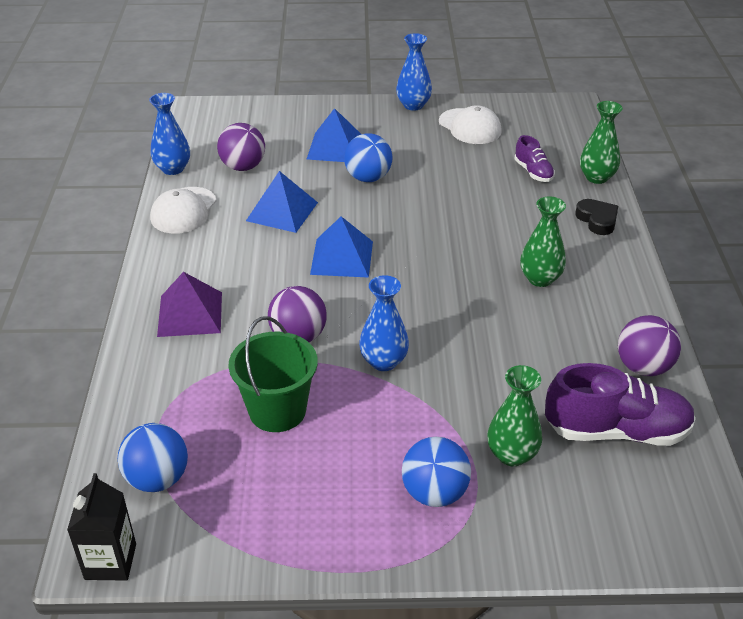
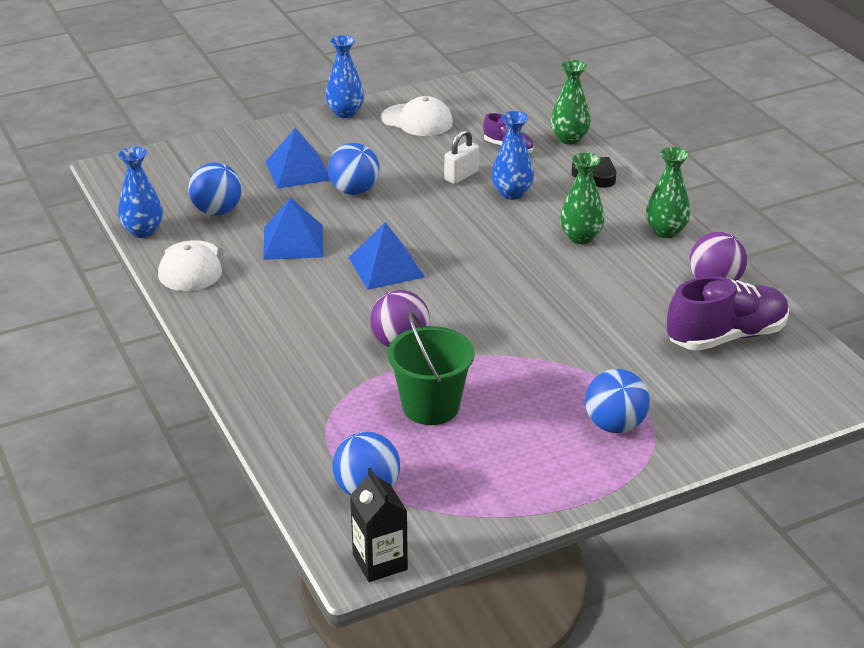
camera: 25 degrees left, 5 degrees down
(190, 314) = (279, 354): purple pyramid -> none
(243, 167) = (217, 211): purple ball -> blue ball
(383, 361) = (494, 341): blue vase -> blue vase (512, 193)
(471, 188) = (461, 176): none -> white padlock
(512, 454) = (656, 378): green vase -> green vase (666, 231)

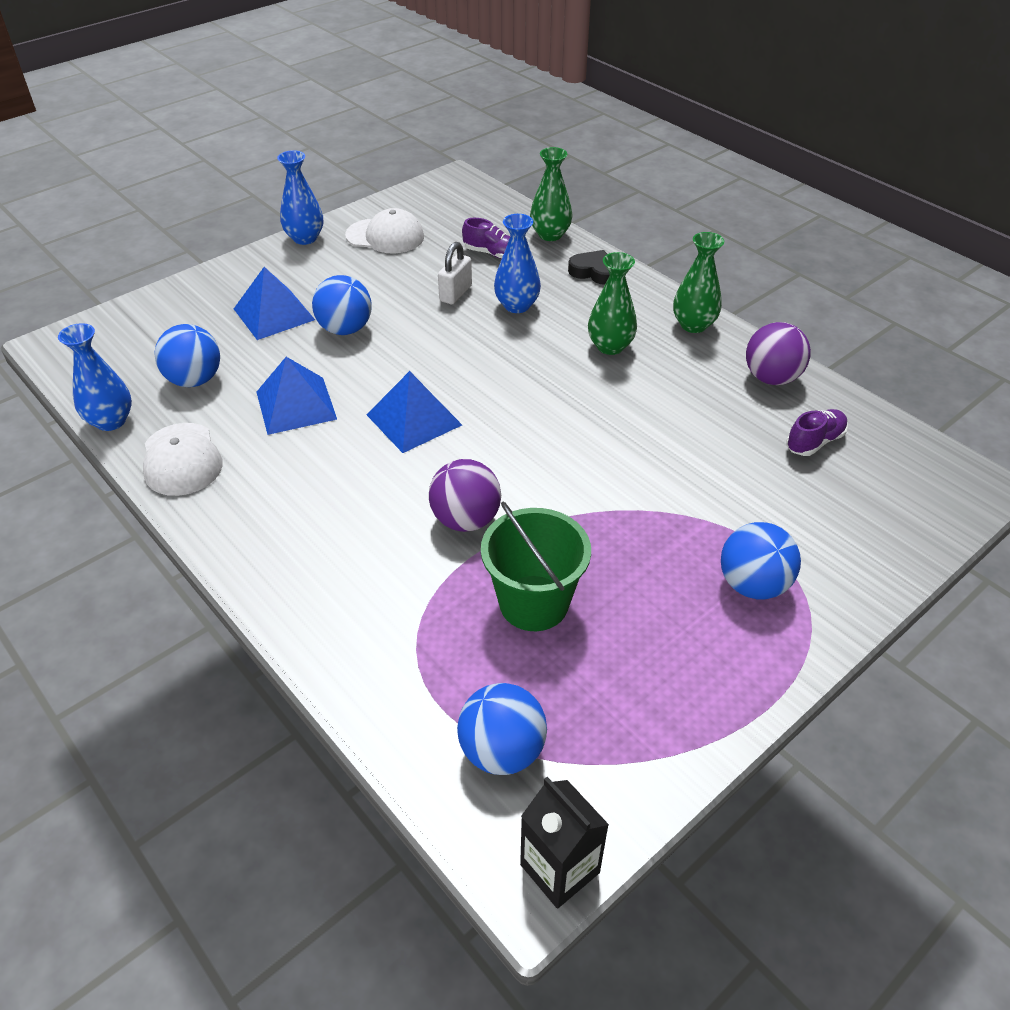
camera: 15 degrees left, 10 degrees up
(726, 336) = (814, 442): purple shoe -> purple shoe, size x0.52

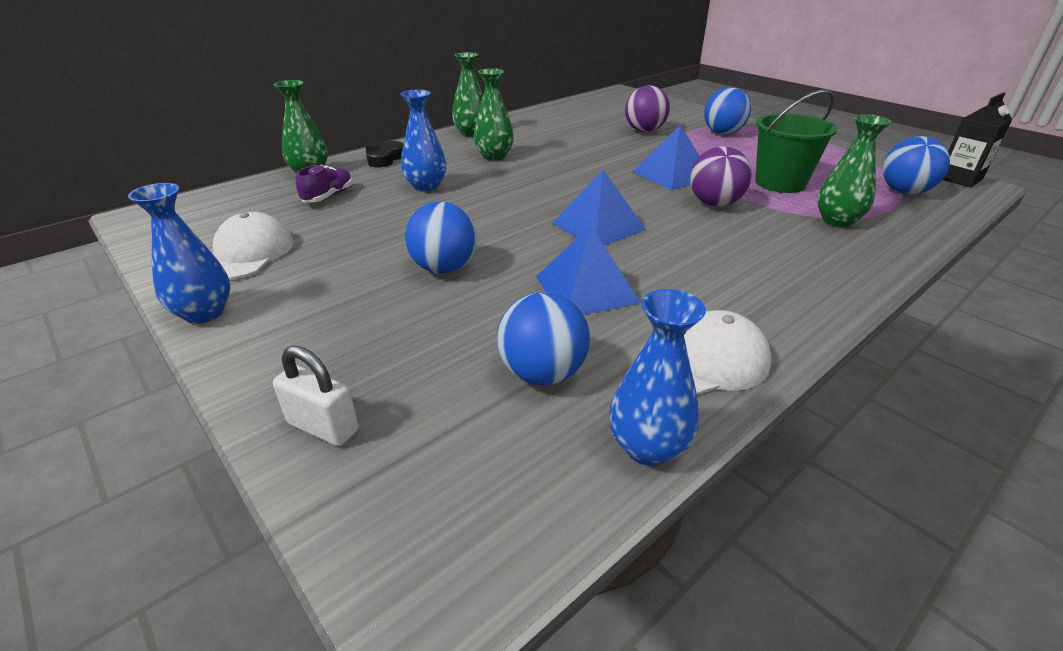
camera: 90 degrees left, 10 degrees down
(274, 314) = (396, 321): blue pyramid -> blue pyramid (672, 174)
(408, 627) = (837, 221): none -> green vase
(455, 293) = (394, 212): white padlock -> white padlock (323, 427)
(771, 378) = (534, 119): purple ball -> purple ball (644, 131)
(814, 442) = (596, 114): purple shoe -> none

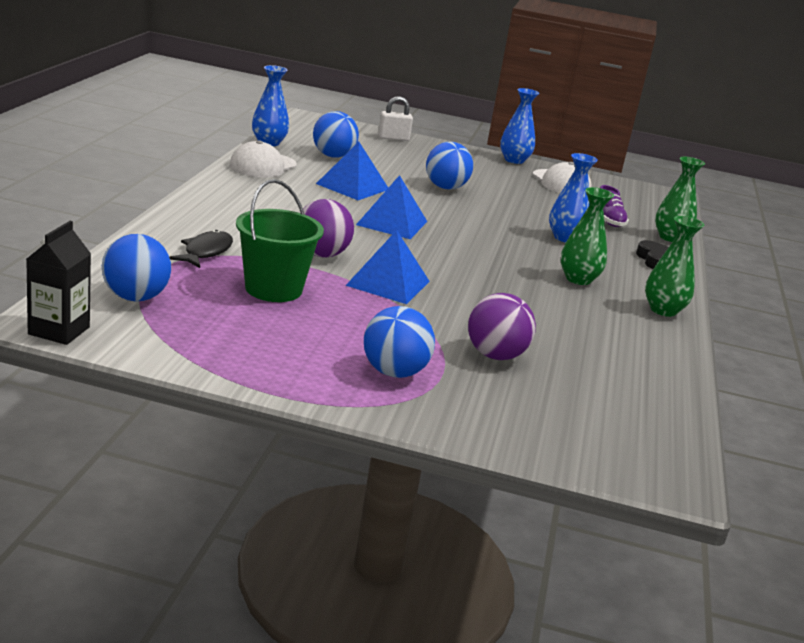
camera: 140 degrees right, 10 degrees down
(837, 221) = (206, 252): green vase -> black fish

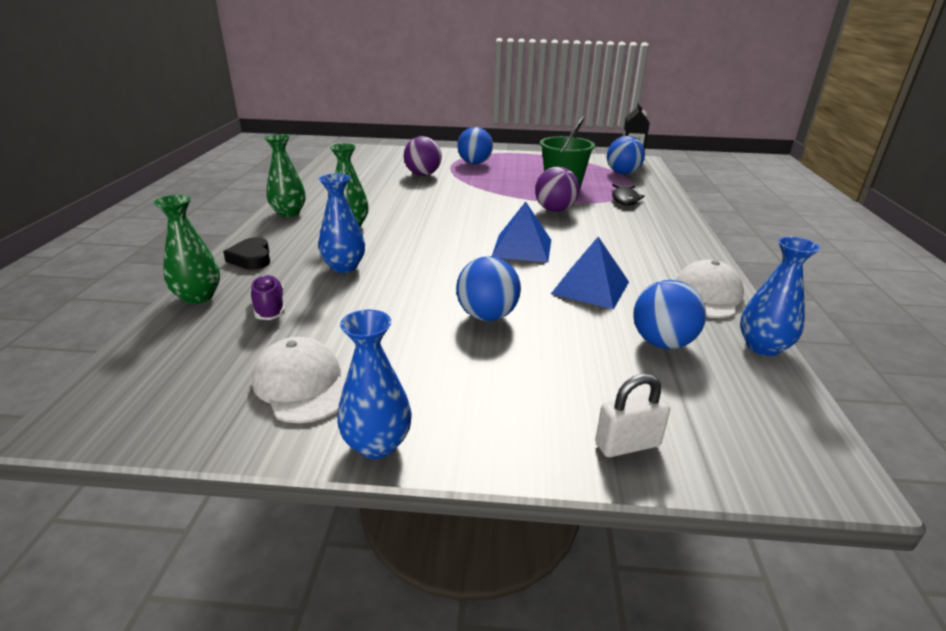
camera: 175 degrees right, 5 degrees up
(388, 283) = (498, 199): blue pyramid -> none

